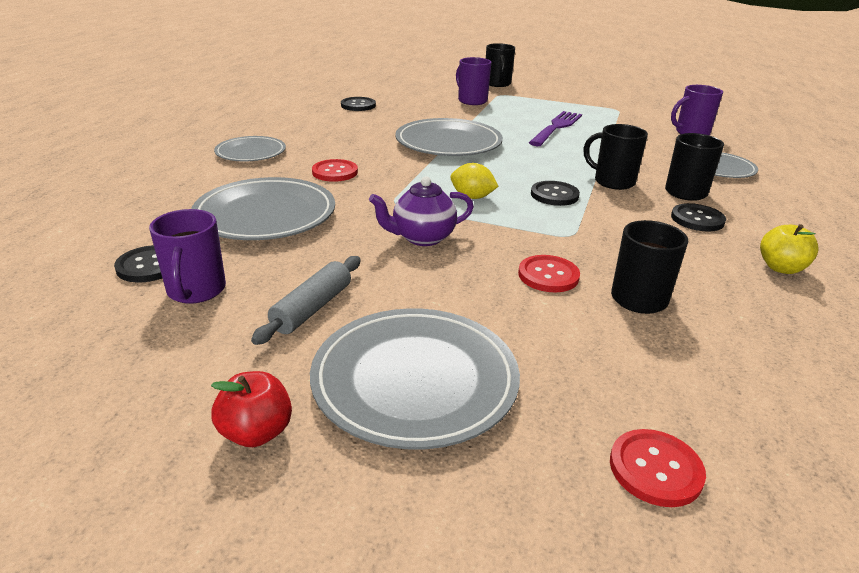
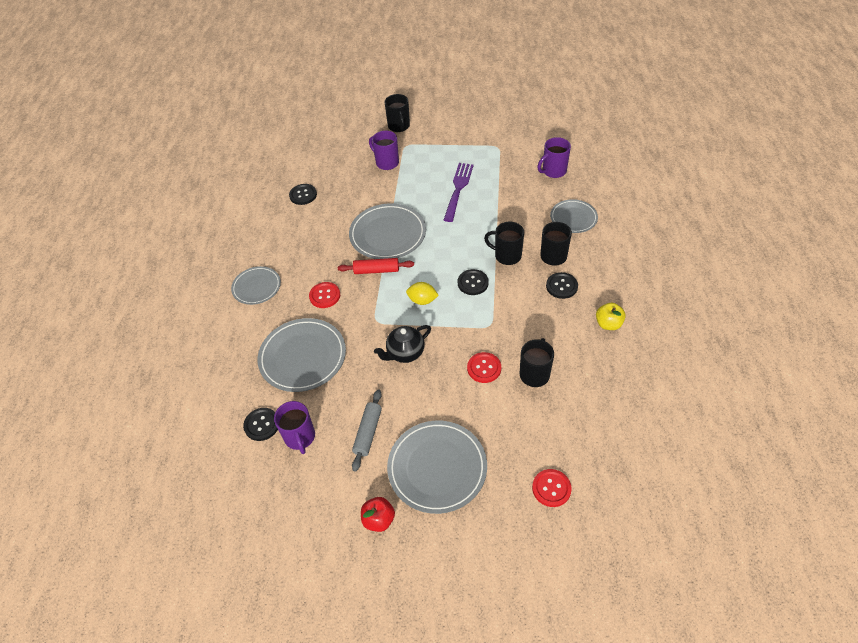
camera: 10 degrees left, 20 degrees up
(418, 165) = (376, 270): none -> red rolling pin
(422, 238) = (405, 353): purple teapot -> black teapot

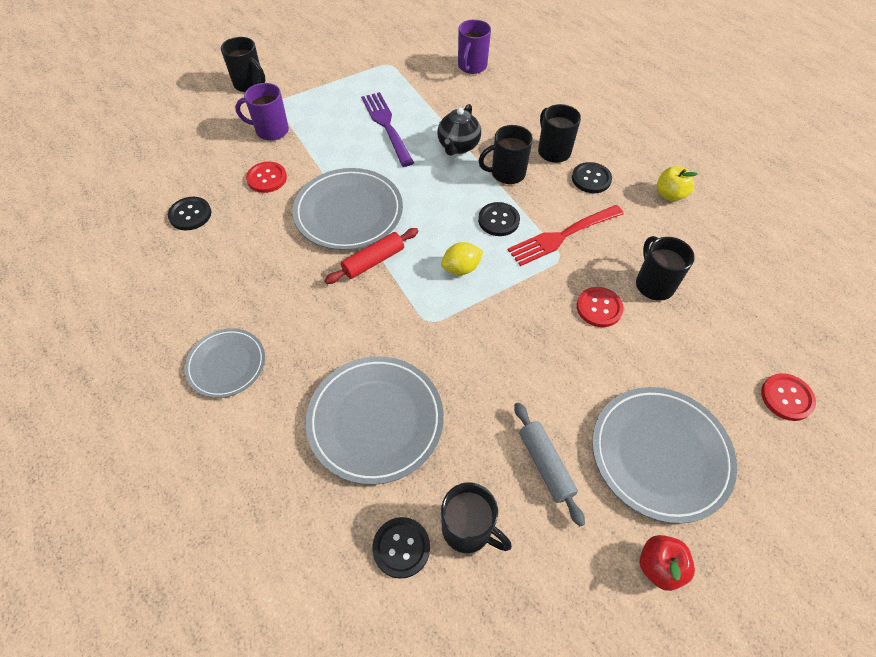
camera: 40 degrees left, 5 degrees up
(300, 437) = (468, 529): purple mug -> black mug
(325, 296) = (334, 326): red button -> red button (267, 178)
(405, 353) = (498, 340): black teapot -> black teapot (458, 146)
(505, 313) = (563, 235): none -> red fork
(573, 218) = (536, 105): grey plate -> none

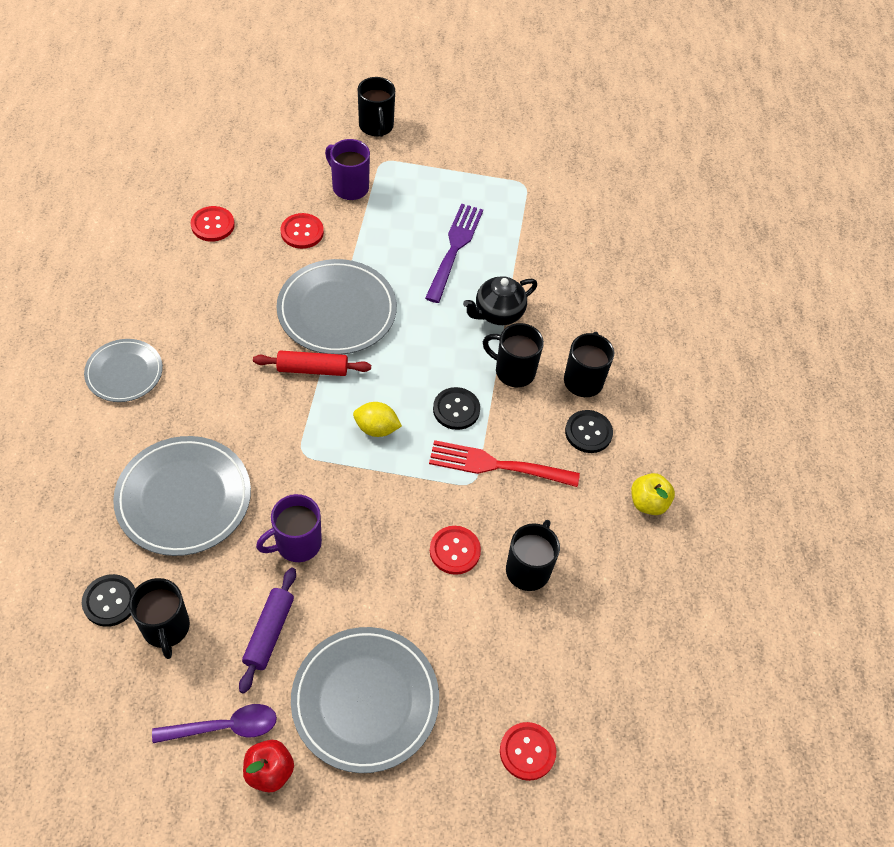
camera: 35 degrees right, 0 degrees up
(190, 214) = (212, 225): black button -> red button
(471, 66) = (603, 238): purple mug -> purple mug (297, 543)
(545, 465) = (269, 633): grey rolling pin -> purple rolling pin
(593, 563) = (225, 727): none -> purple spoon

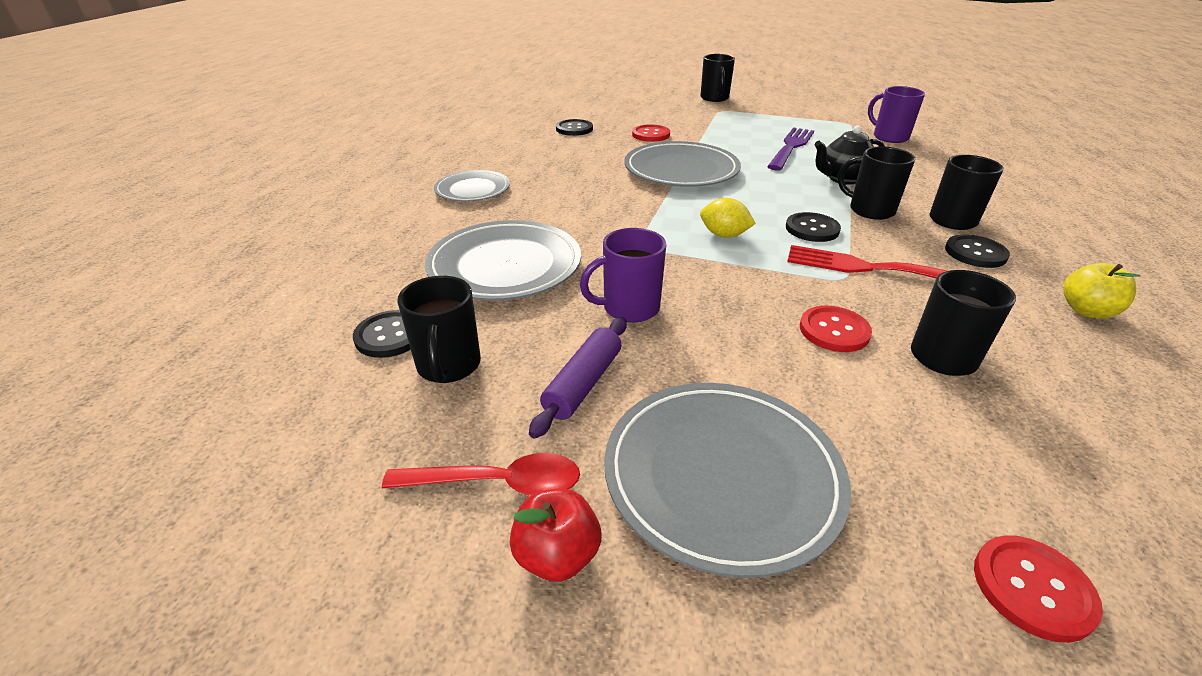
camera: 15 degrees right, 20 degrees down
(212, 225) = (574, 129): red button -> black button
(225, 727) = (498, 483): purple spoon -> red spoon
(312, 369) = (656, 198): red rolling pin -> none
(349, 187) = (692, 119): purple mug -> purple mug (889, 137)

